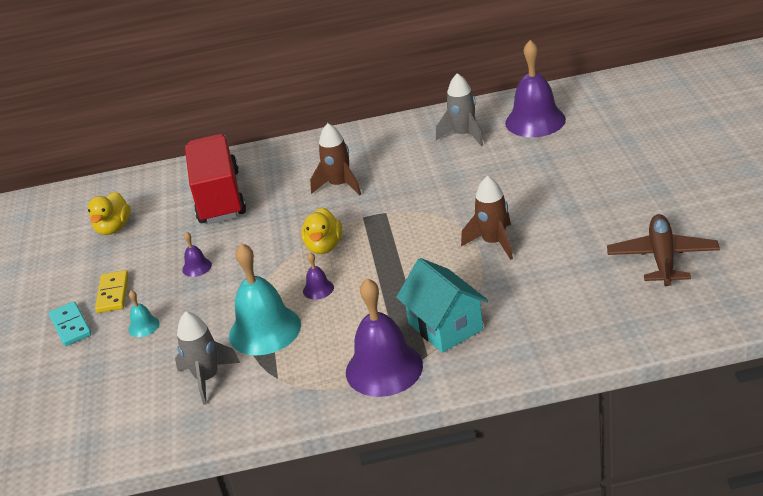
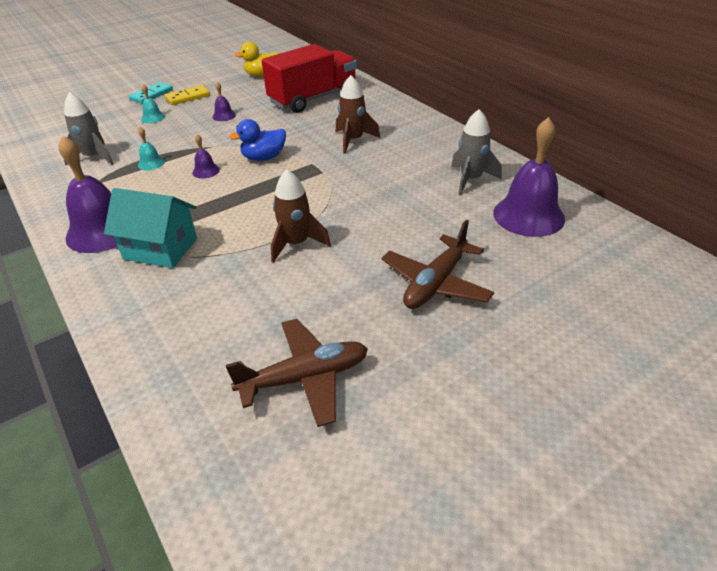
camera: 60 degrees right, 5 degrees up
(265, 330) = (151, 163): turquoise bell -> turquoise bell, size x0.44
(324, 246) = (264, 158): yellow duck -> blue duck
(445, 326) = (160, 248): turquoise house -> turquoise house turned 75 degrees clockwise
(591, 181) = (436, 283): none -> brown plane

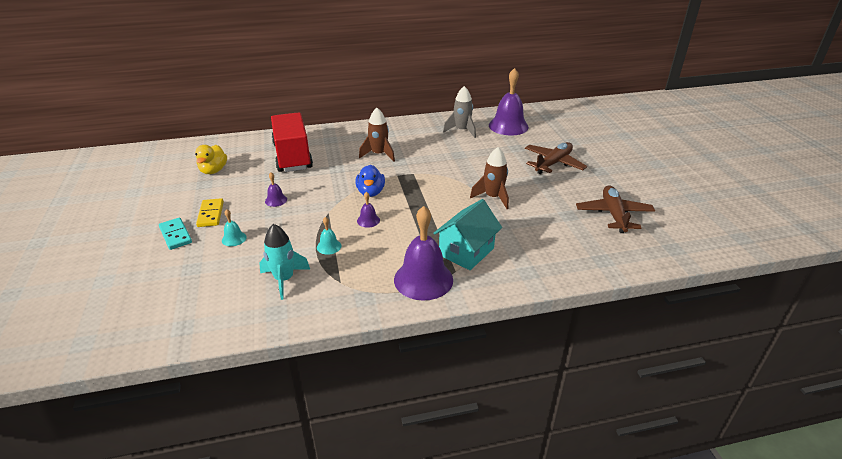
camera: 70 degrees left, 5 degrees down
(94, 157) = (284, 279): grey rocket -> turquoise rocket
(436, 283) = (553, 163): brown plane -> brown plane turned 105 degrees counterclockwise

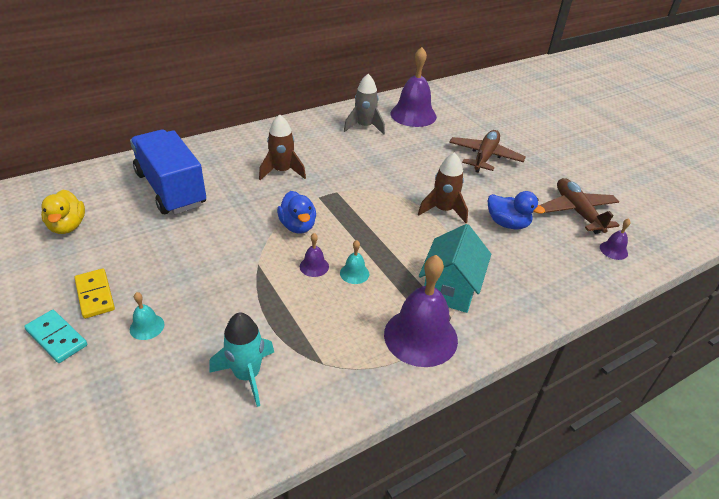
camera: 20 degrees left, 5 degrees up
(276, 200) = (179, 257): purple bell -> purple bell (613, 250)
(292, 156) = (171, 189): red truck -> blue truck
(329, 246) = (282, 313): turquoise bell -> turquoise bell (354, 273)
(543, 214) = (507, 224): none -> blue duck

